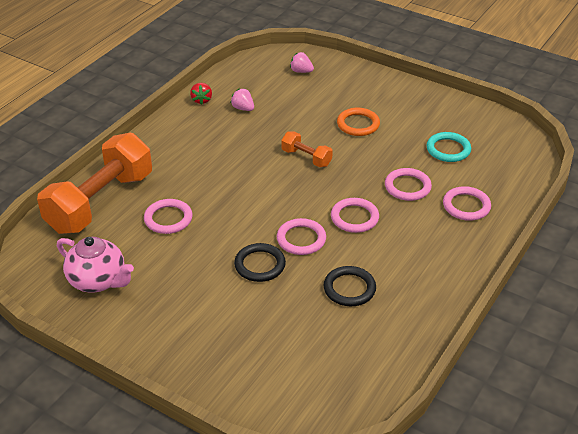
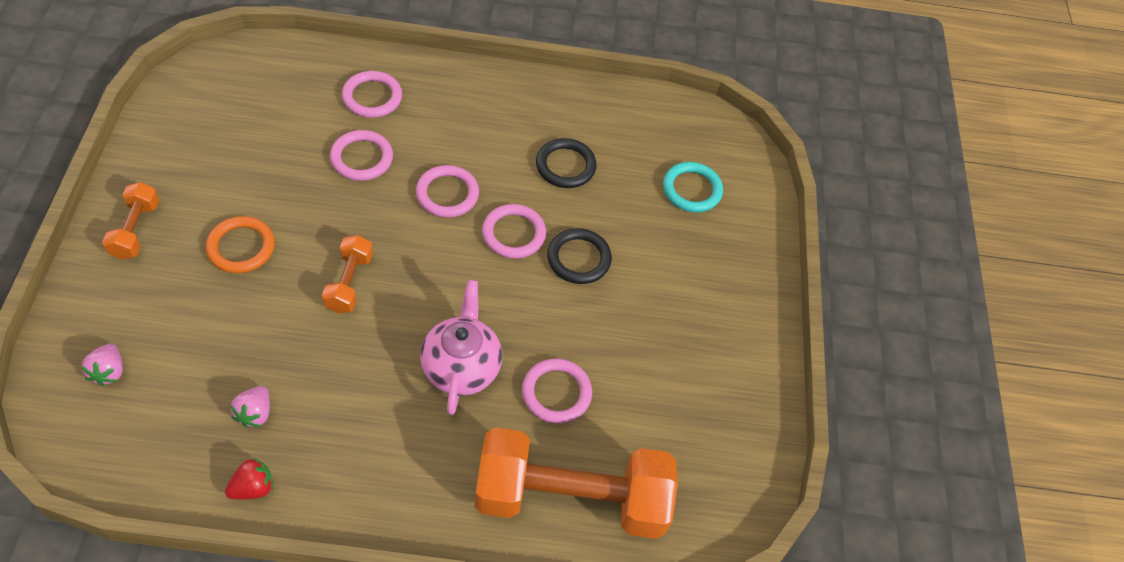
camera: 125 degrees left, 15 degrees up
(98, 281) = (703, 415): pink teapot -> pink teapot (461, 367)
(392, 92) = (136, 230): none -> orange dumbbell
(448, 149) = (262, 135): turquoise ring -> turquoise ring (691, 190)

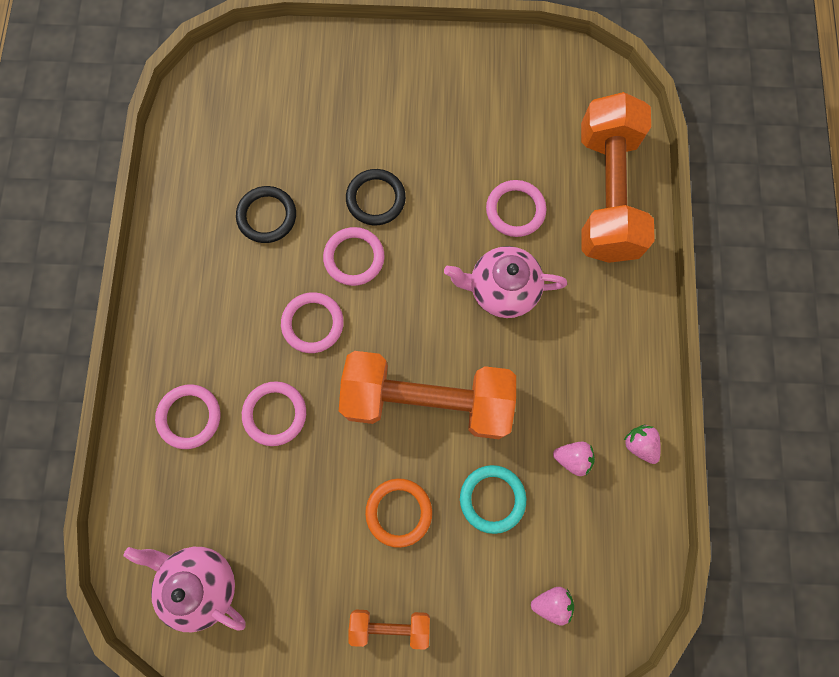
camera: 85 degrees left, 20 degrees up
(220, 96) = (200, 583): none -> pink teapot
(253, 487) = (639, 444): red strawberry -> pink strawberry
(349, 283) = (427, 400): orange dumbbell -> orange dumbbell, size x2.22
(691, 190) = (285, 103): turquoise ring -> turquoise ring (492, 499)

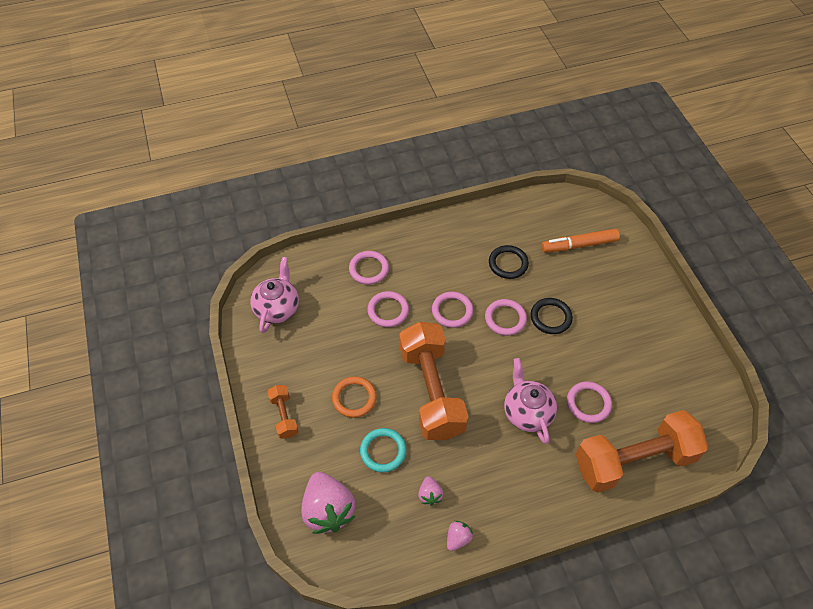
camera: 70 degrees right, 20 degrees down
(278, 111) = (579, 245): none -> orange marker
(551, 603) = (328, 510): pink strawberry -> pink strawberry, size x2.12

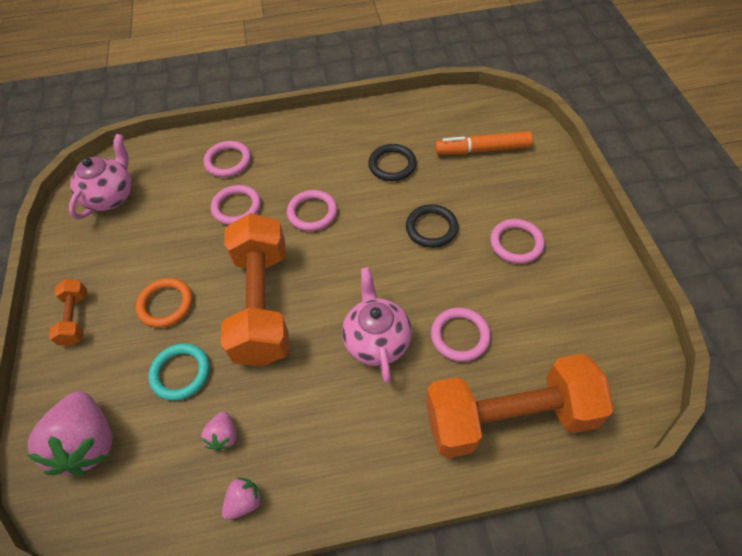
camera: 10 degrees right, 0 degrees up
(505, 319) = (374, 226): pink ring -> pink ring (516, 243)

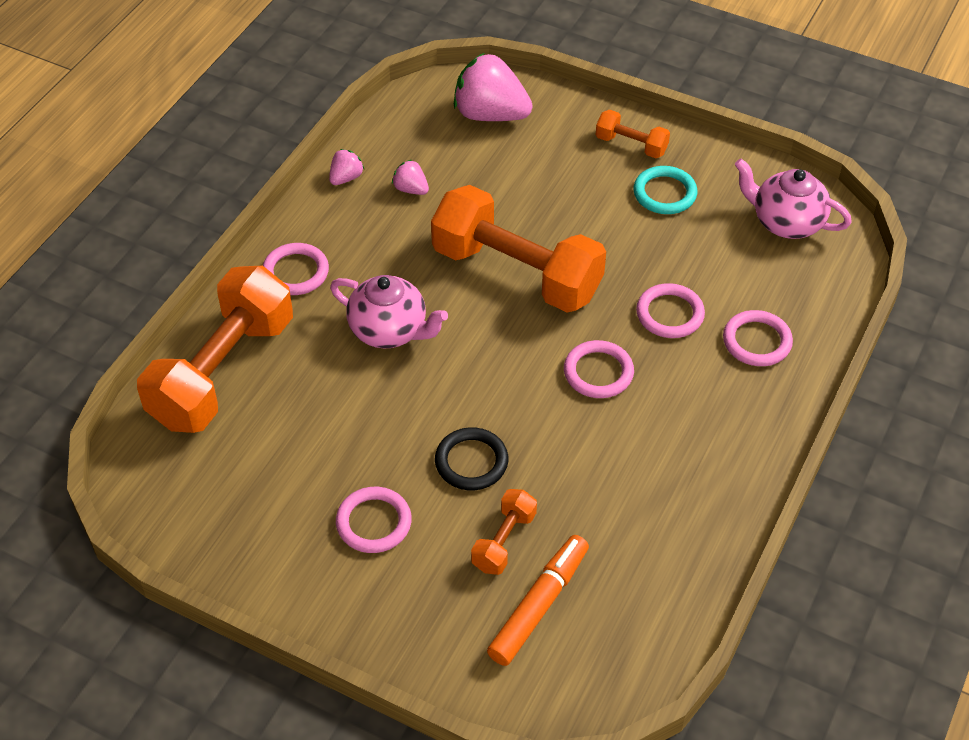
camera: 125 degrees right, 5 degrees down
(111, 196) = (786, 222): pink teapot -> pink teapot turned 150 degrees clockwise
(165, 304) = (586, 207): orange ring -> none
(180, 373) = (499, 188): turquoise ring -> turquoise ring (664, 193)
(244, 502) = (346, 178): pink strawberry -> pink strawberry turned 135 degrees counterclockwise
(392, 165) = (603, 491): black ring -> none
(460, 336) = (327, 393): pink ring -> pink ring (296, 272)
(464, 183) = (504, 541): none -> orange dumbbell

